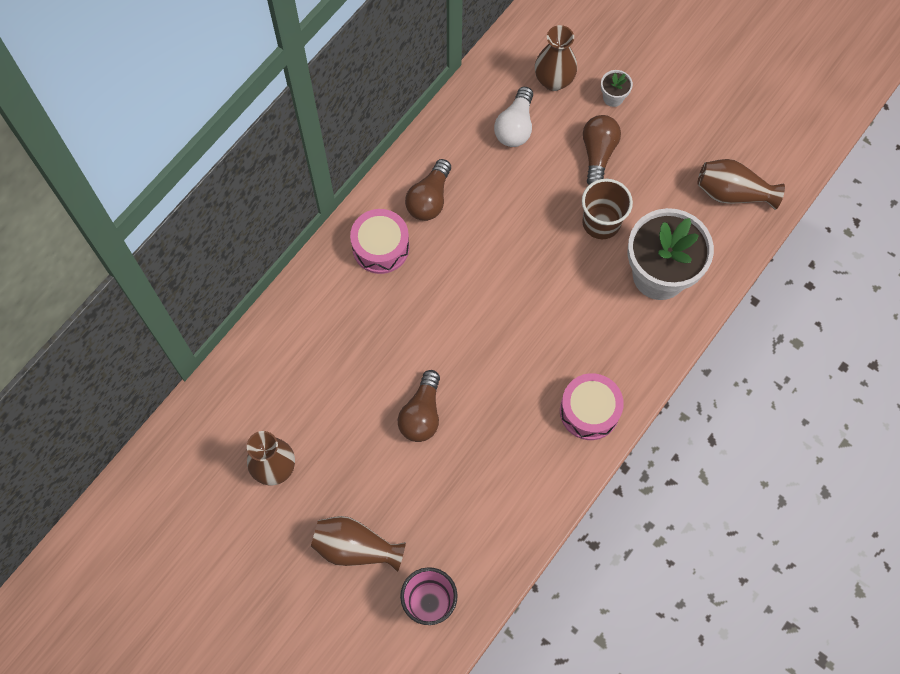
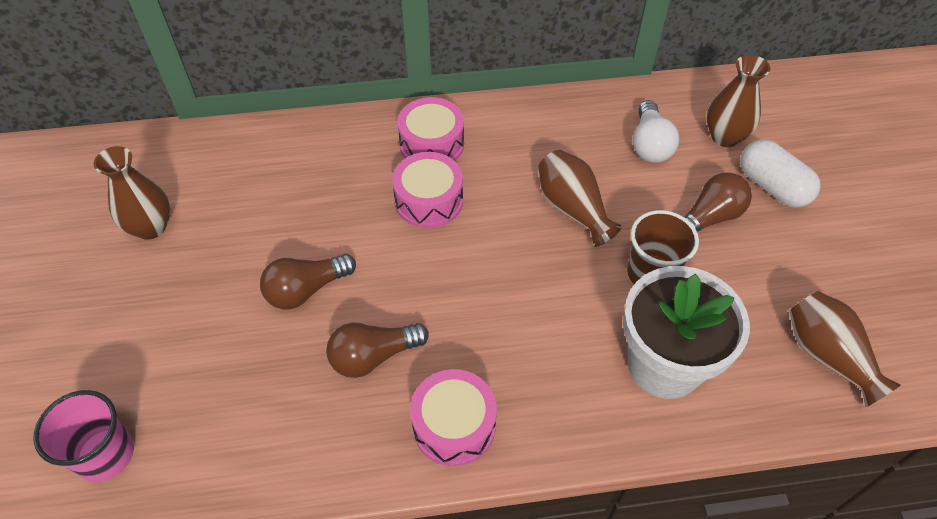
camera: 45 degrees right, 15 degrees down
(355, 547) = (119, 344): brown vase -> brown vase (572, 209)
(425, 290) = (429, 201): none -> pink drum
(429, 199) = (513, 141): brown light bulb -> brown light bulb (373, 356)
(515, 127) = (650, 144): white light bulb -> white light bulb turned 60 degrees counterclockwise
(613, 97) = (772, 187): white flower pot -> white capsule

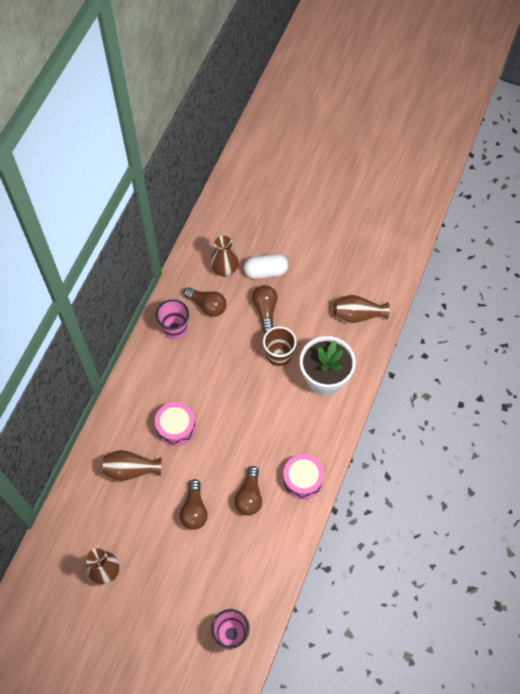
camera: 60 degrees left, 10 degrees up
(432, 144) = (139, 406): pink drum -> none
(572, 209) = (223, 365): brown vase -> brown vase (131, 470)
(582, 125) = (175, 328): none -> pink cup
(650, 144) = (207, 305): white light bulb -> brown light bulb

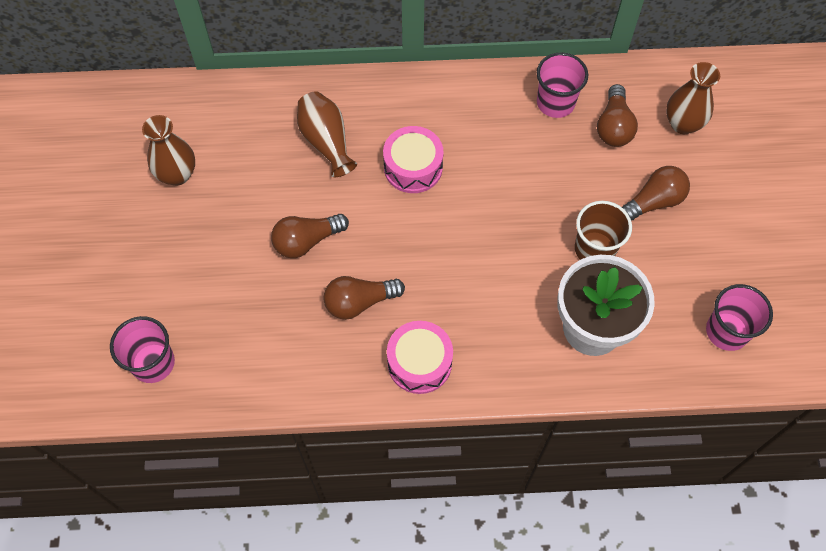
camera: 65 degrees right, 0 degrees up
(266, 271) = (715, 176): white capsule -> none
(357, 315) = (727, 331): brown vase -> pink cup

